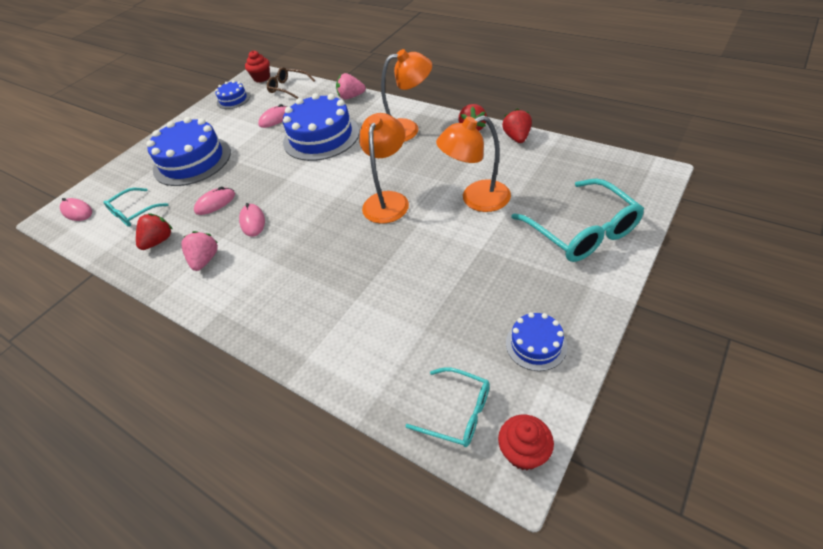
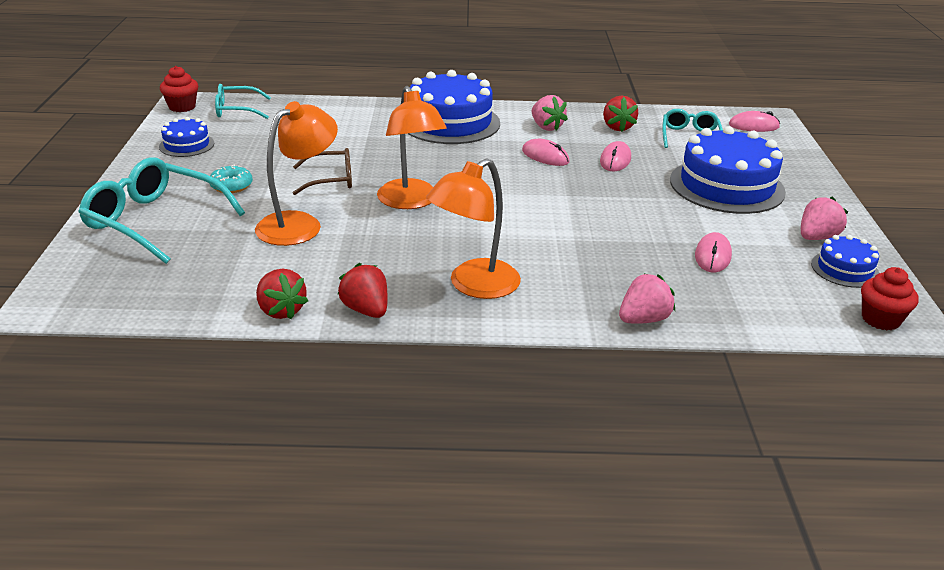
camera: 140 degrees right, 15 degrees down
(213, 117) = (816, 237): none -> pink strawberry
(288, 88) = (790, 311): brown glasses -> brown glasses (330, 180)
(321, 137) = (597, 247): blue cake -> blue cake (450, 122)
(510, 258) = (231, 186): none -> turquoise donut

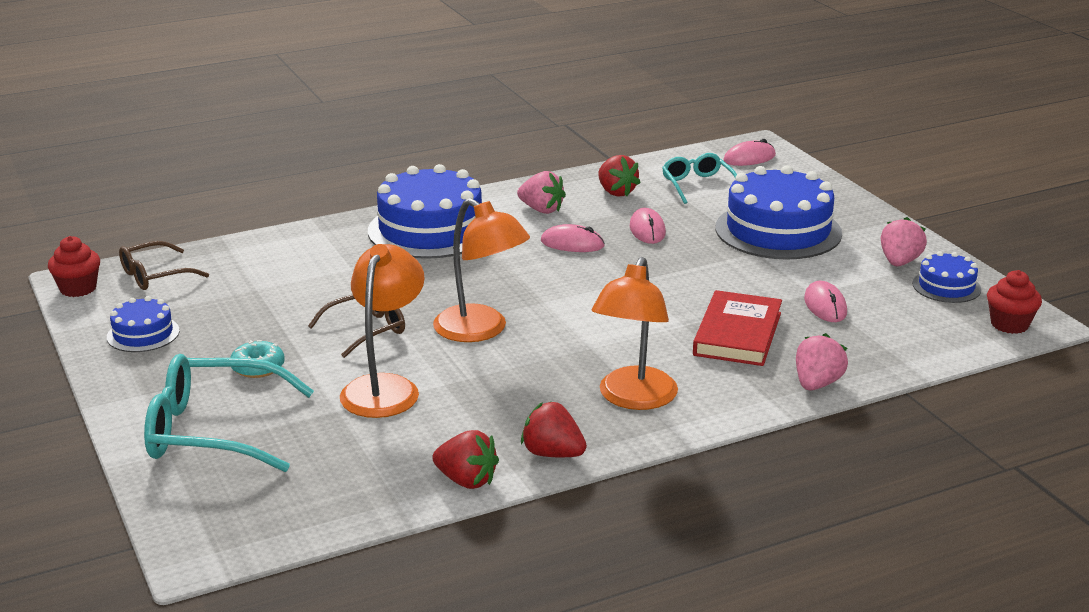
camera: 25 degrees left, 5 degrees down
(237, 110) = (155, 275): turquoise glasses -> brown glasses
(612, 258) = (737, 334): none -> red book

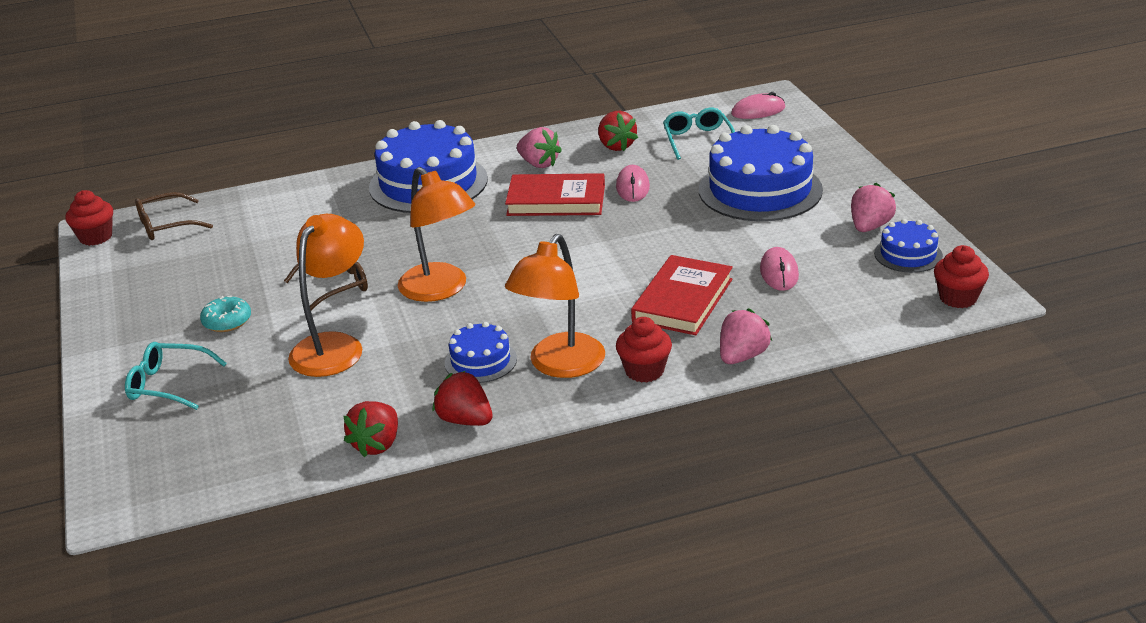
camera: 10 degrees right, 5 degrees up
(143, 334) = (137, 284): blue cake -> blue cake (480, 361)
(214, 431) = (169, 384): turquoise glasses -> turquoise glasses, size x0.58
(466, 480) = (377, 444): red strawberry -> red strawberry turned 75 degrees clockwise
(572, 244) = (556, 200): pink mouse -> red book
(722, 400) = (644, 371): none -> red cupcake

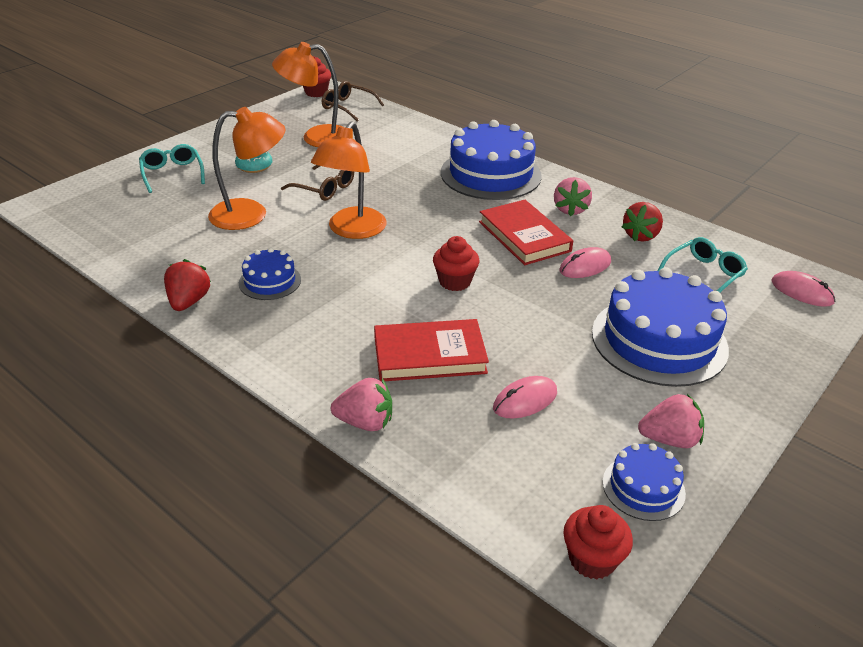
camera: 55 degrees right, 5 degrees up
(377, 444) = (141, 274): red strawberry -> none
(560, 366) = (286, 321): orange lamp -> orange lamp (316, 137)
(644, 371) = (306, 369): red cupcake -> red cupcake (455, 281)

